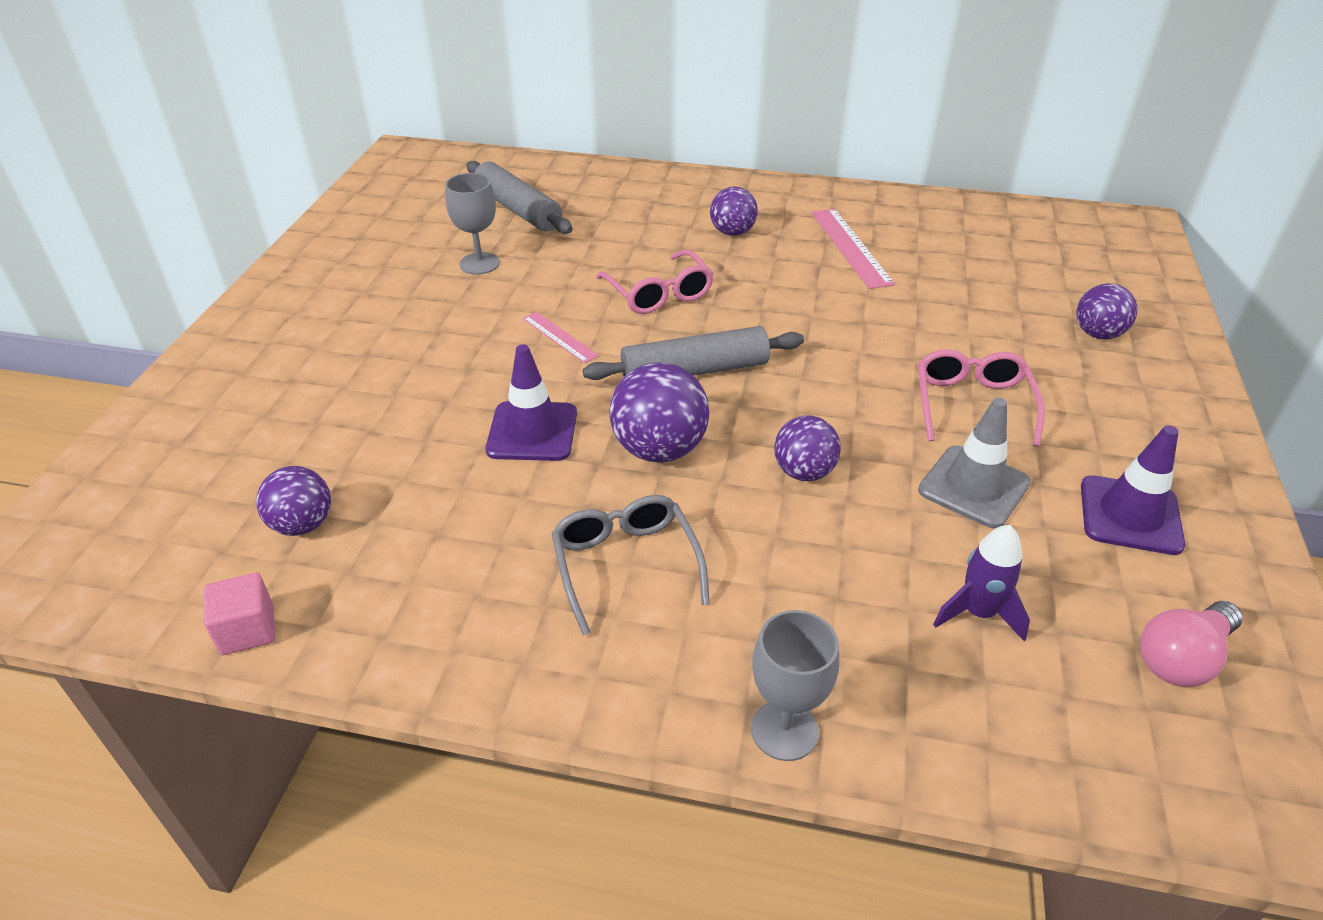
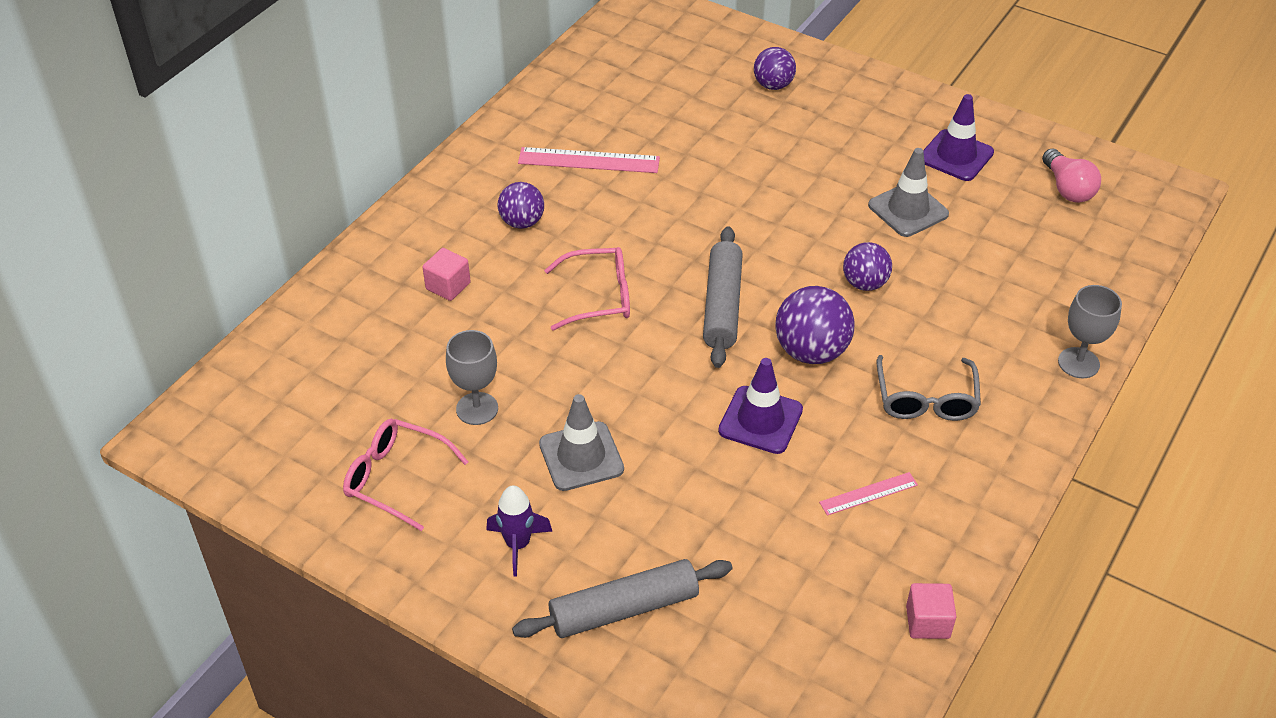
camera: 70 degrees left, 5 degrees up
(302, 525) = (822, 581): purple ball -> none
(439, 329) = (581, 456): none -> grey traffic cone
(518, 209) = (383, 359): grey rolling pin -> grey rolling pin (624, 608)
(559, 337) = (634, 376): pink ruler -> pink ruler (868, 494)
(623, 217) = (448, 286): none -> pink cube
(625, 565) = (926, 399): grey glasses -> grey glasses turned 90 degrees counterclockwise
(972, 404) = (825, 177): pink glasses -> pink glasses (396, 478)
(978, 613) = (1014, 251): purple rocket -> purple rocket (518, 545)

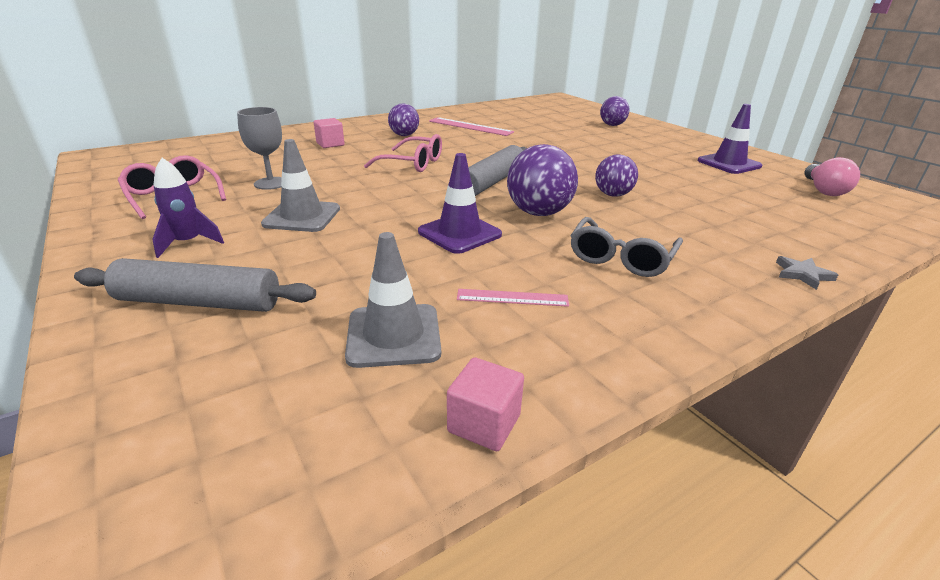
camera: 25 degrees right, 15 degrees down
(908, 210) = (674, 175): grey traffic cone -> grey traffic cone (393, 335)
(1078, 363) = (802, 274): grey goblet -> grey star

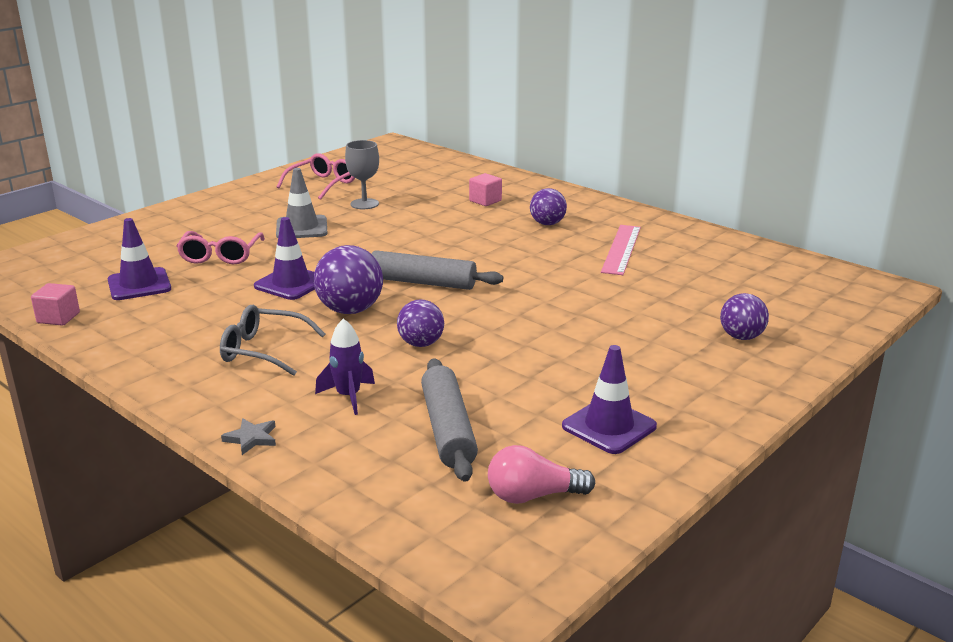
camera: 75 degrees right, 5 degrees down
(188, 243) = (246, 209): purple rocket -> purple rocket (348, 396)
(199, 302) = (172, 231): grey rolling pin -> grey rolling pin (448, 429)
(393, 335) = (139, 285): grey traffic cone -> purple traffic cone
(413, 163) = (453, 242): pink glasses -> pink glasses (220, 256)
(512, 298) = (188, 313): pink ruler -> none

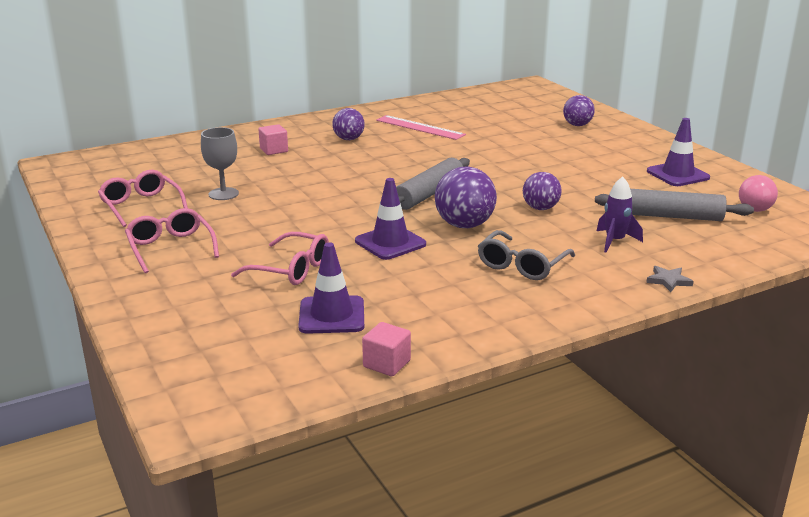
camera: 70 degrees left, 0 degrees up
(246, 210) = (170, 248): none -> pink glasses
(302, 228) = (256, 226): grey traffic cone -> none

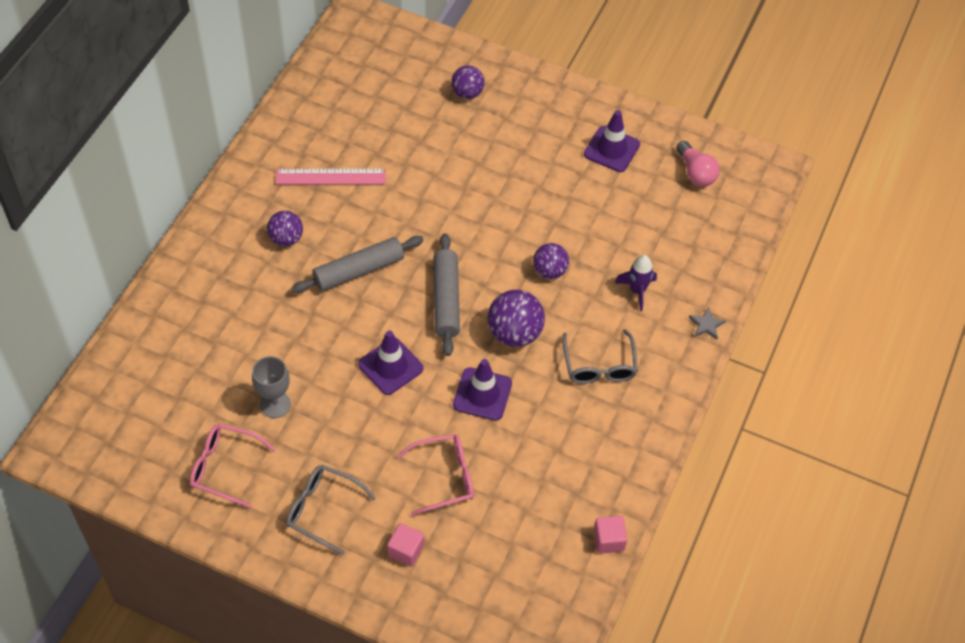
camera: 40 degrees left, 30 degrees up
(170, 248) = (322, 510): pink glasses -> grey glasses
(274, 150) = (238, 301): pink cube -> pink cube (406, 550)
(331, 315) = (527, 513): purple traffic cone -> purple traffic cone (390, 366)
(671, 216) = (650, 226): grey rolling pin -> grey rolling pin (359, 270)

